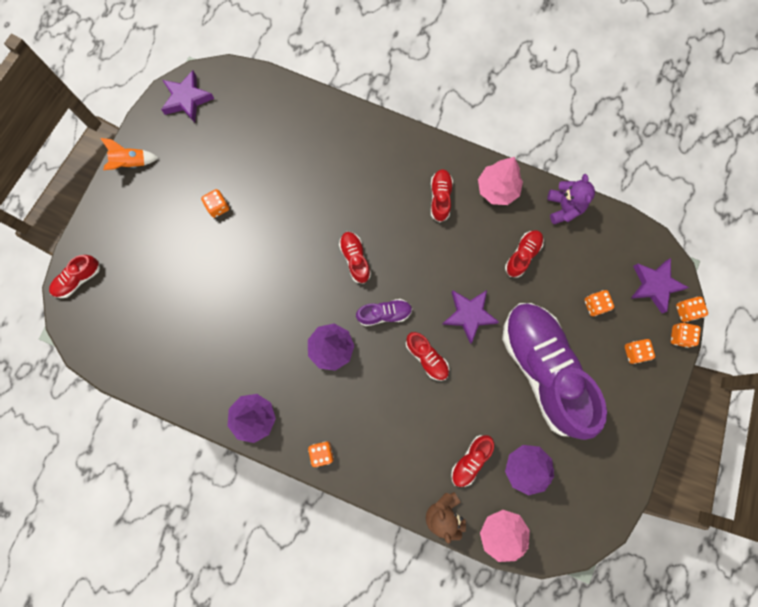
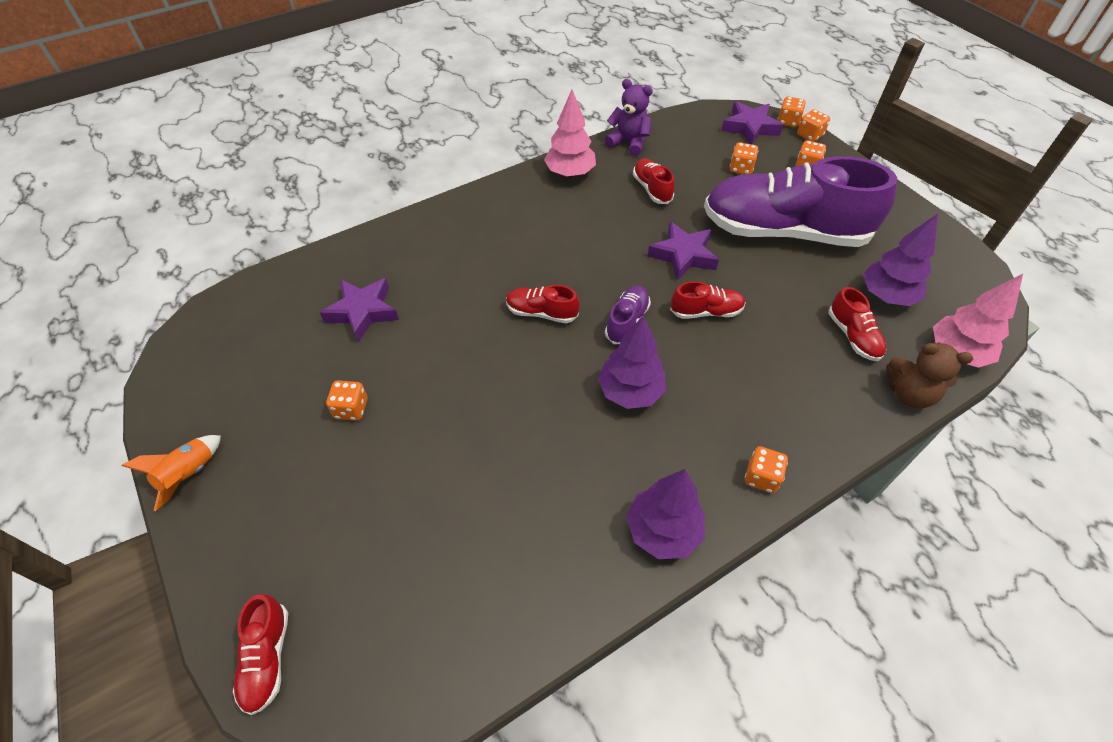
camera: 55 degrees left, 25 degrees down
(187, 99) = (190, 364): purple star -> purple star (363, 312)
(440, 198) = (539, 214): red shoe -> none

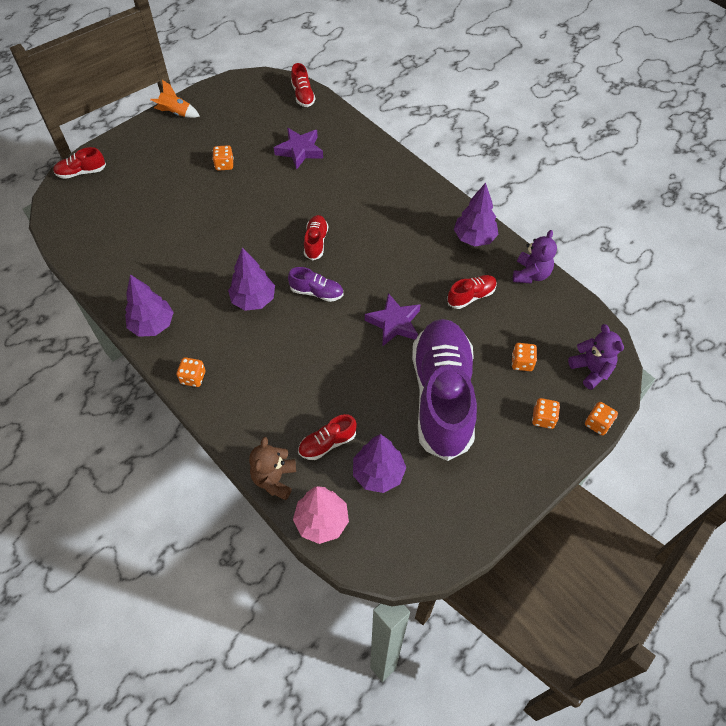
camera: 80 degrees right, 5 degrees up
(570, 173) = (474, 238): pink tree -> purple tree
(706, 311) = (335, 341): red shoe -> red shoe (303, 95)
(750, 127) = (591, 370): purple star -> purple teddy bear
(788, 122) = (615, 404): orange dice -> none

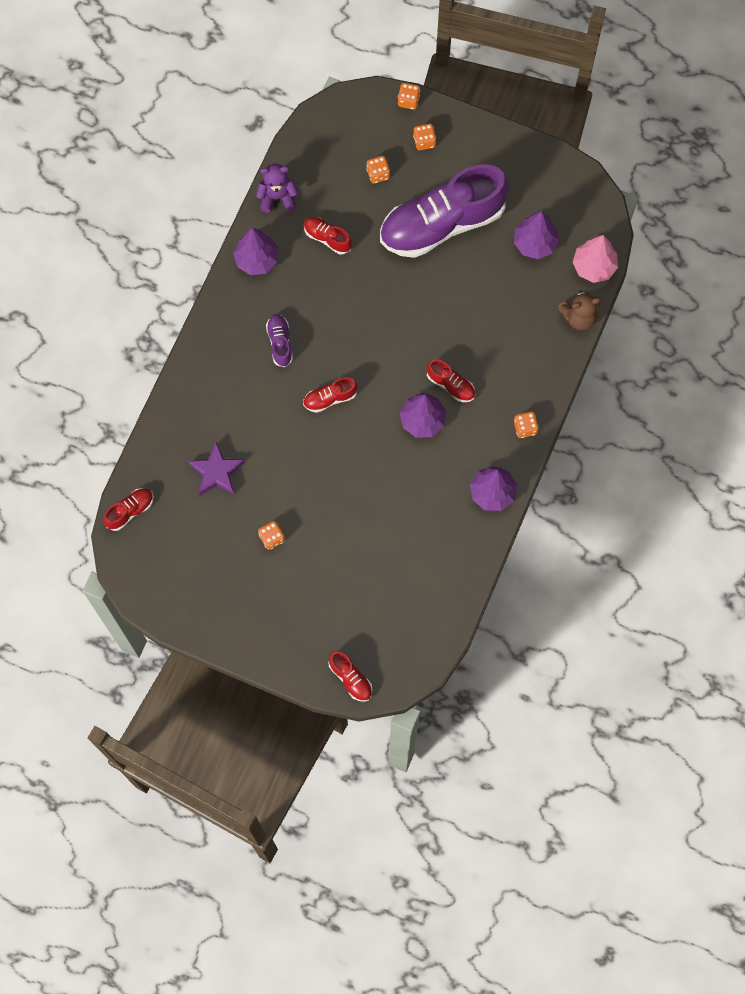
camera: 115 degrees left, 15 degrees up
(176, 113) = (220, 632): orange rocket -> none
(317, 292) = (387, 370): purple shoe -> purple shoe (280, 342)
(327, 443) = (529, 292): red shoe -> red shoe (450, 385)
(394, 323) = (388, 290): purple star -> none
(591, 370) = (358, 119): purple teddy bear -> none

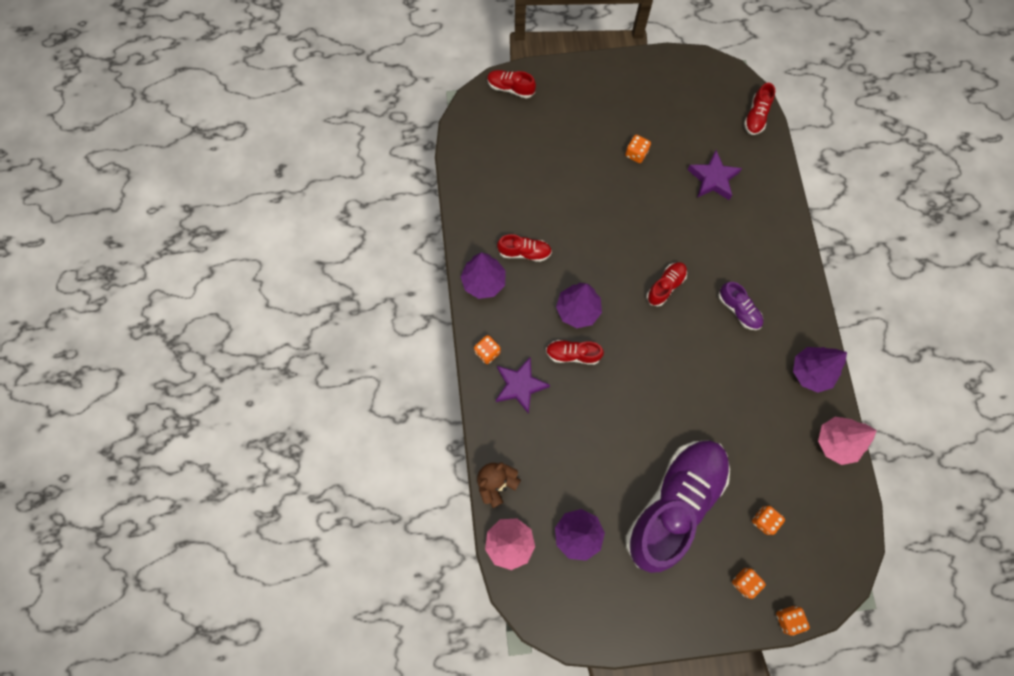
camera: 150 degrees right, 0 degrees up
(277, 197) = (835, 442): purple teddy bear -> pink tree
(327, 238) = (765, 428): red shoe -> red shoe (524, 252)
(513, 384) = (520, 386): none -> purple star

